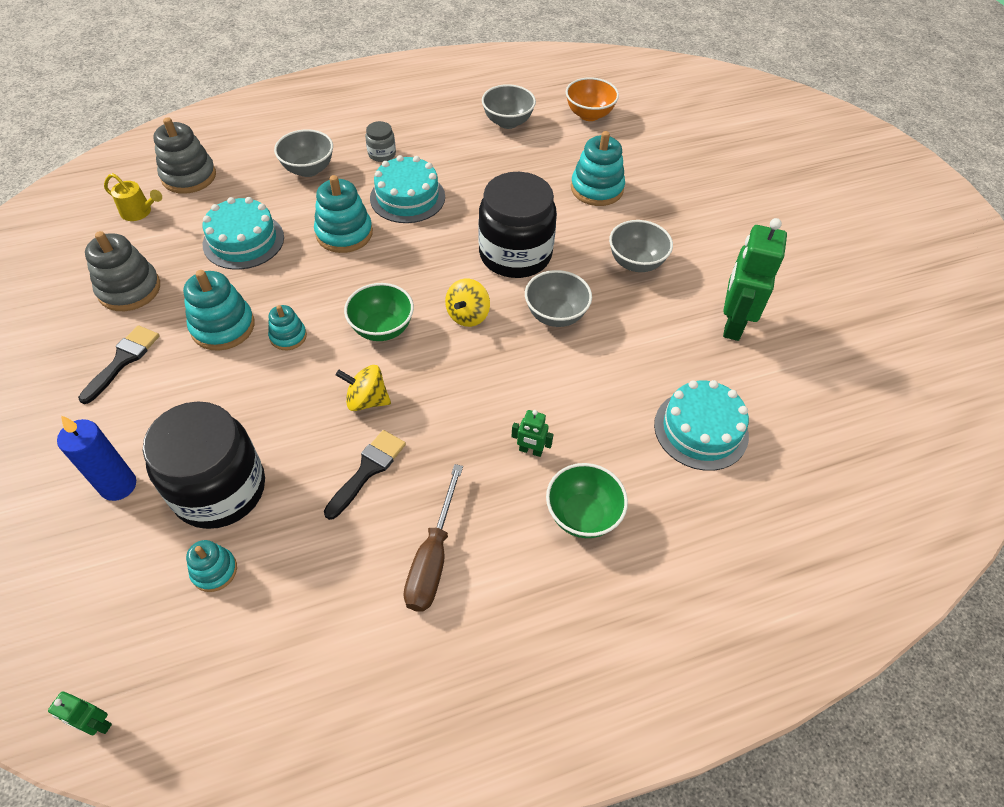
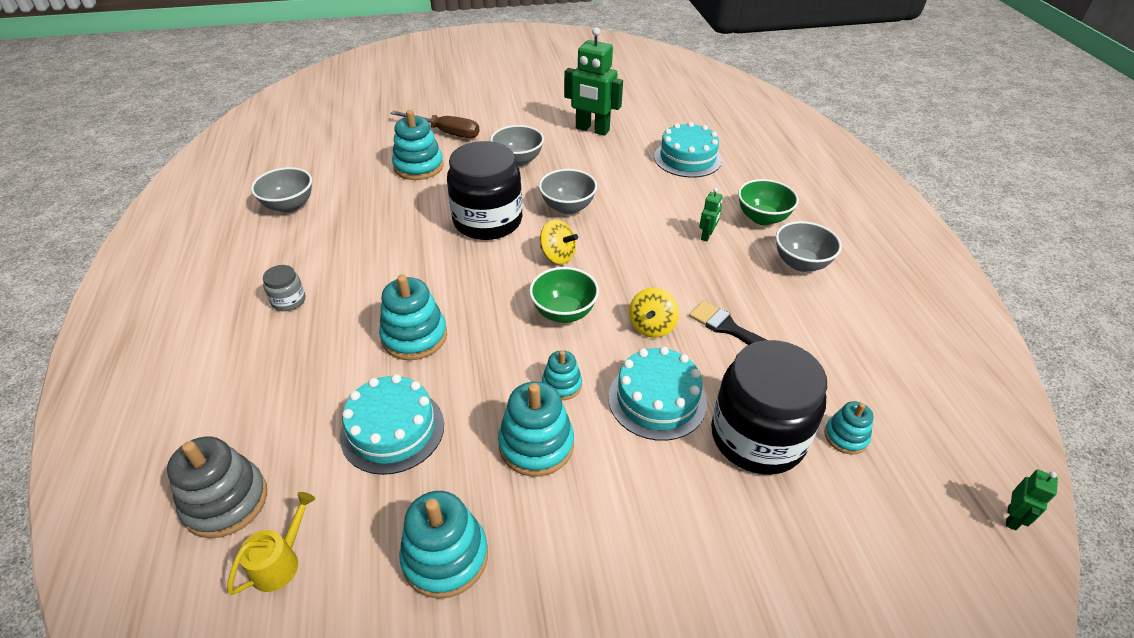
camera: 80 degrees left, 10 degrees down
(118, 485) = (760, 531): blue candle -> none
(123, 360) = (575, 549): black brush -> none
(129, 289) = (445, 557): grey stacking toy -> turquoise stacking toy
(308, 169) = (282, 366): grey bowl -> grey bowl (801, 263)
(407, 197) = (375, 284): turquoise cake -> turquoise cake (657, 399)
(433, 558) = (809, 295): brown screwdriver -> brown screwdriver (446, 132)
(589, 115) = (310, 157): orange bowl -> none

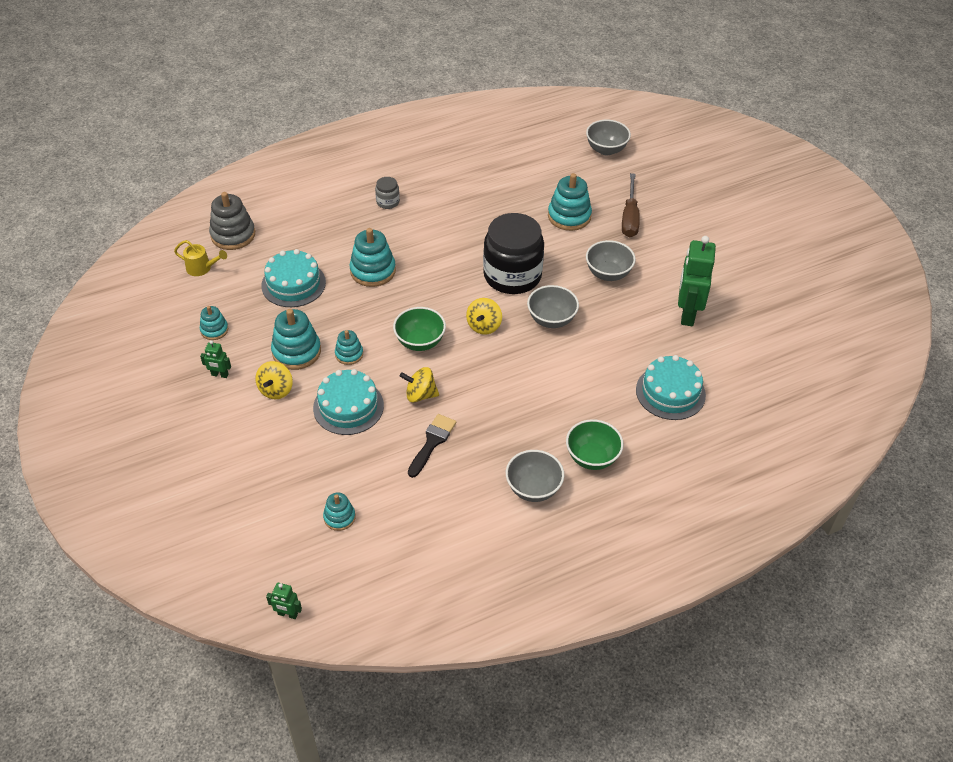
camera: 75 degrees right, 5 degrees up
(289, 206) = (487, 165): grey bowl -> grey bowl (606, 149)
(445, 557) = (214, 330): turquoise stacking toy -> turquoise stacking toy, size x0.58
(606, 481) = (276, 390): none -> yellow spinning top
(707, 235) = (548, 418): green robot -> green robot (219, 375)
(757, 437) = (328, 465): black jar -> none

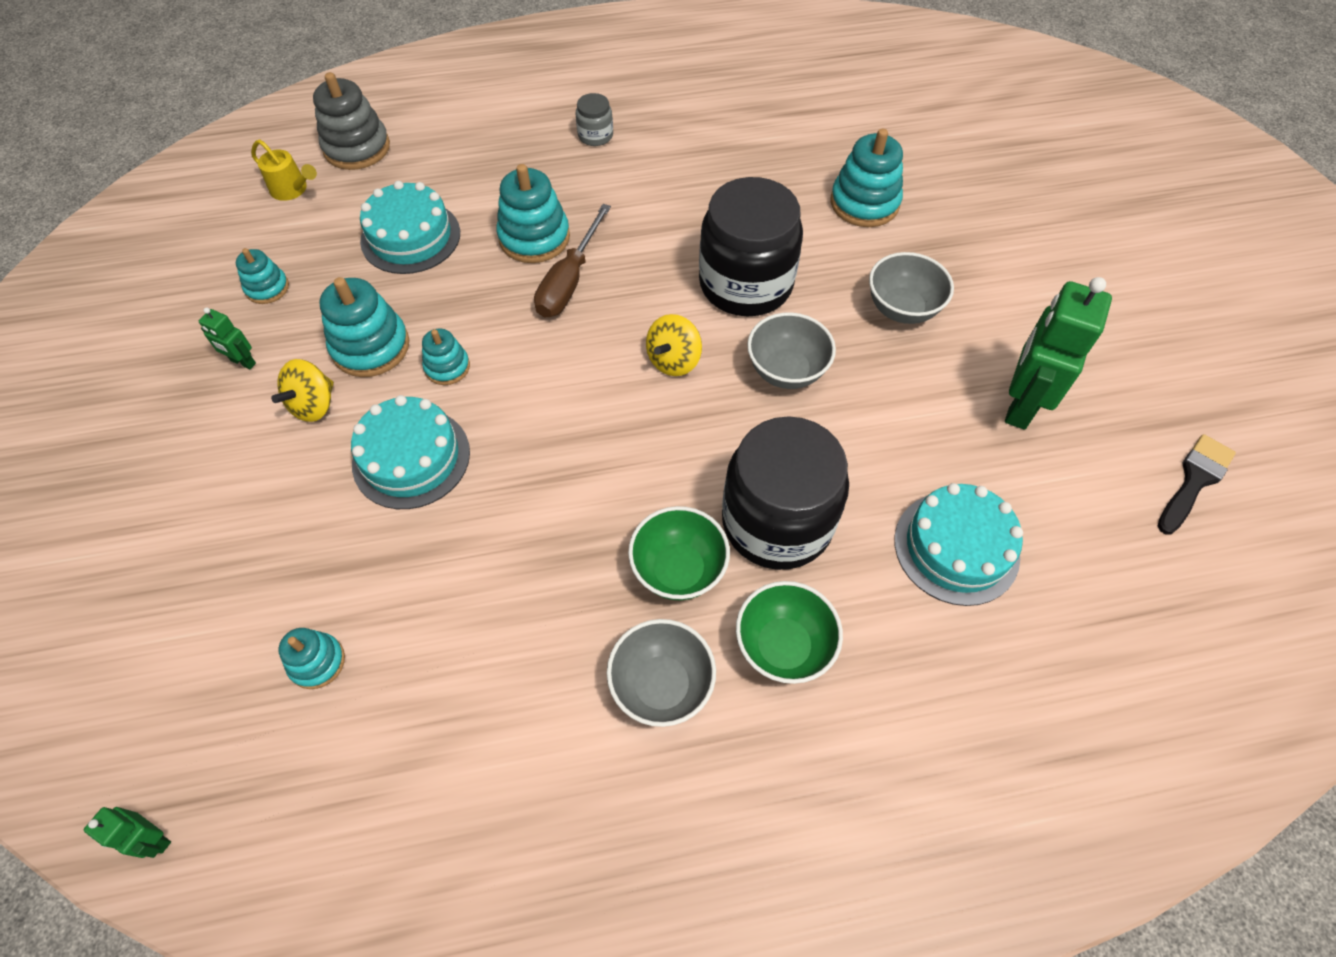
camera: 15 degrees right, 10 degrees up
(420, 342) = (563, 368): green bowl -> green bowl (678, 570)
(420, 395) = (531, 461): yellow spinning top -> none
(432, 442) = (520, 553): black brush -> black brush (1194, 480)
(570, 398) = (777, 521): none -> black jar
(606, 149) = (951, 108): grey bowl -> none
(630, 217) = (961, 221): brown screwdriver -> brown screwdriver (569, 281)

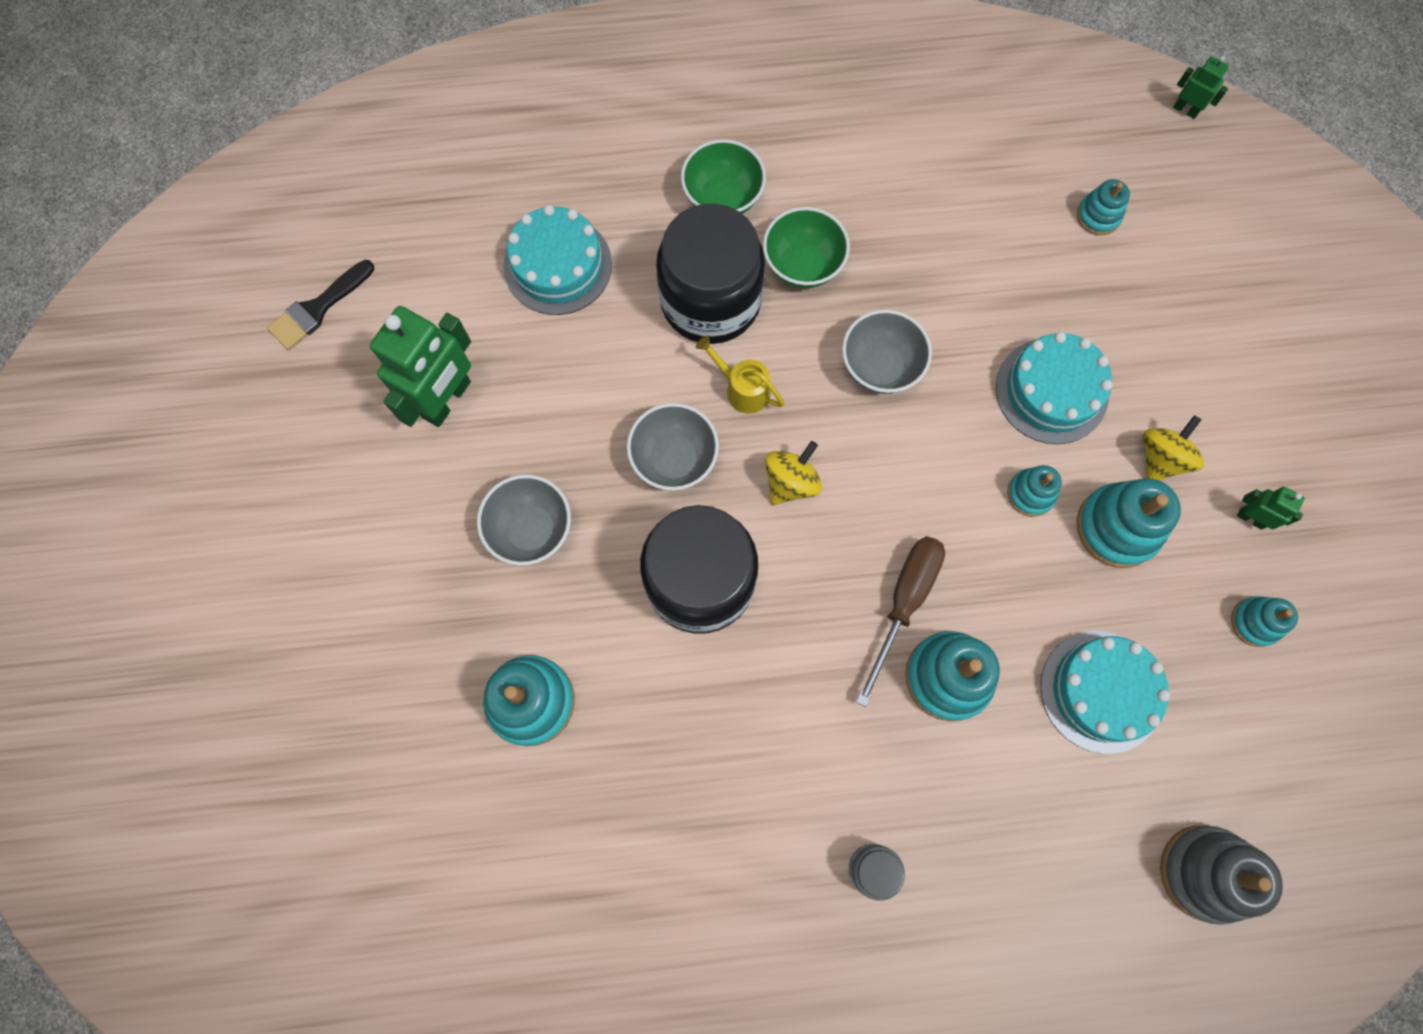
camera: 175 degrees left, 15 degrees up
(293, 190) = (1271, 792): yellow watering can -> yellow watering can (742, 388)
(661, 685) = (822, 178): grey bowl -> grey bowl (880, 367)

